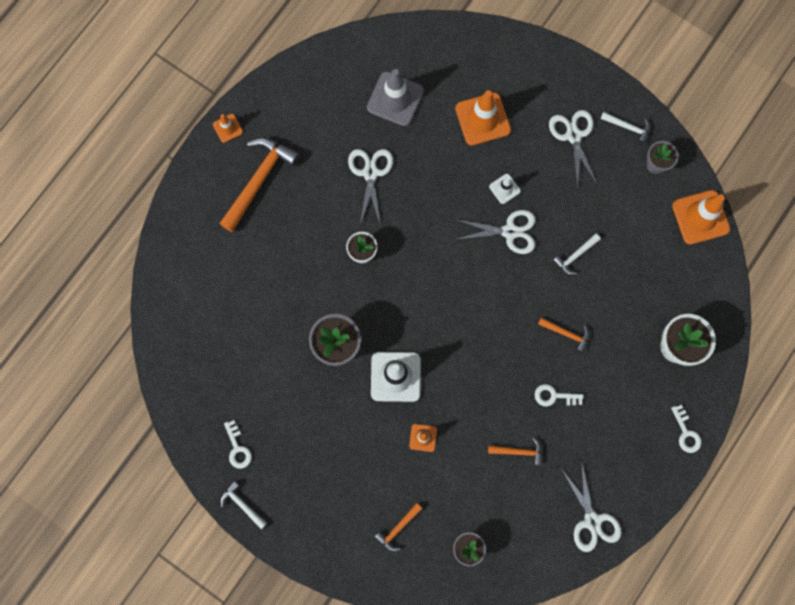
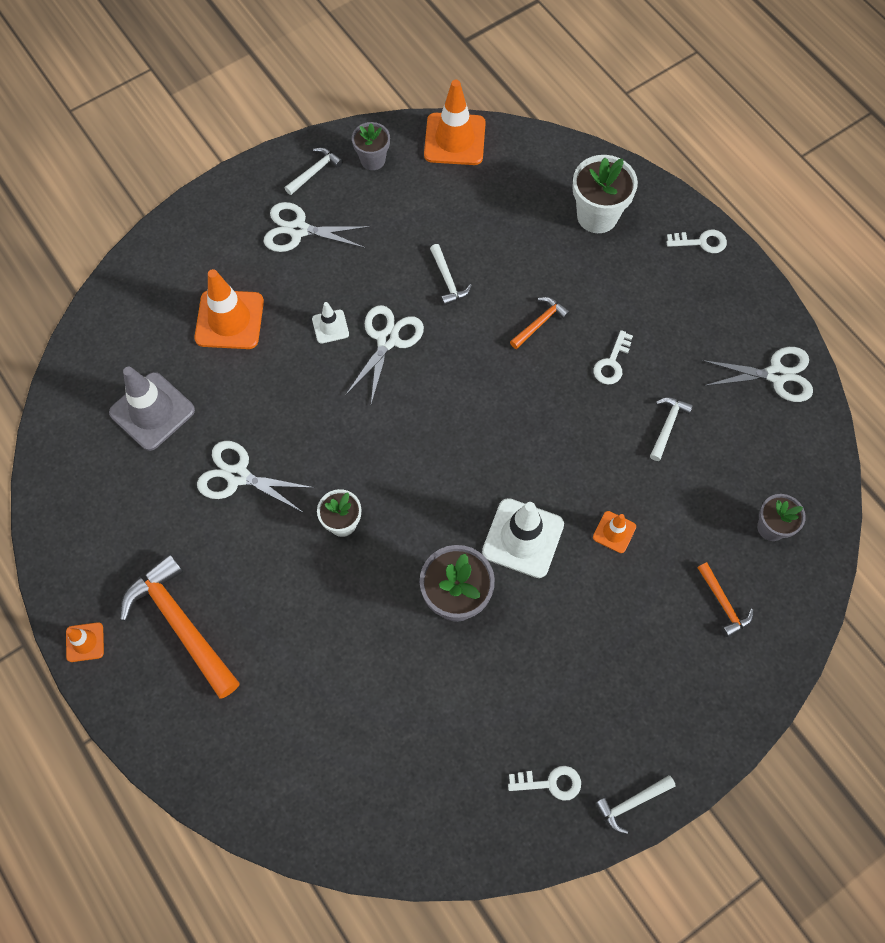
camera: 70 degrees left, 10 degrees down
(519, 451) = (667, 425): orange hammer -> white hammer

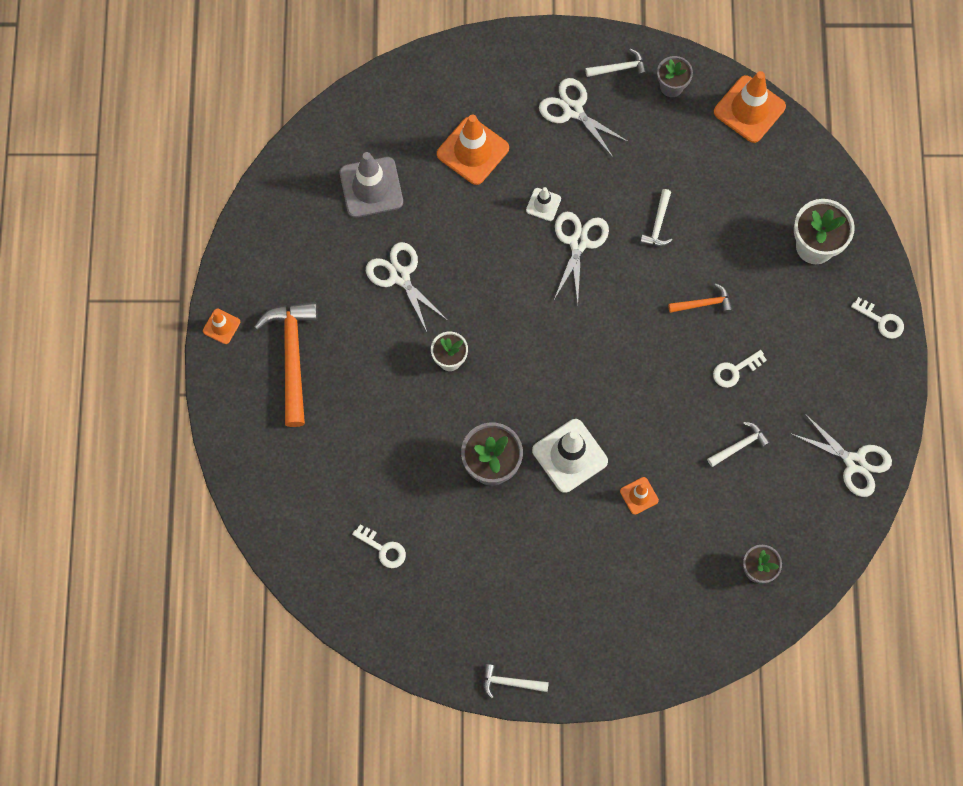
camera: 35 degrees right, 5 degrees up
(388, 340) = (578, 242): white scissors -> white scissors turned 45 degrees counterclockwise
(550, 783) = (465, 632): white key -> white key (383, 549)
(723, 604) = (678, 599): orange hammer -> none

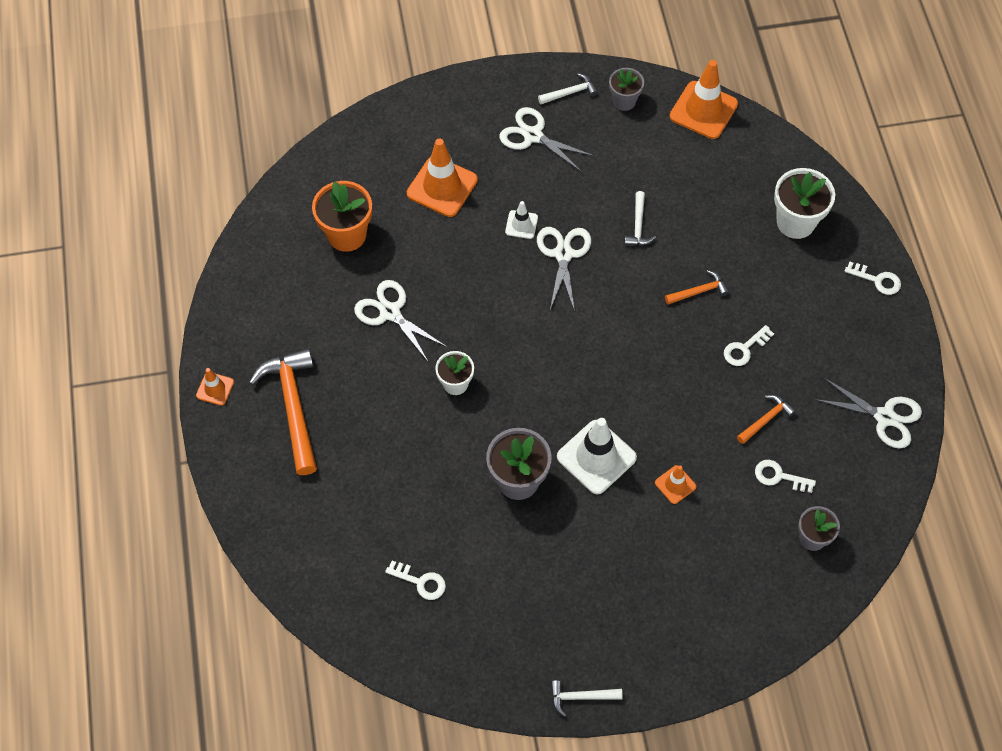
camera: 10 degrees left, 10 degrees down
(371, 187) = (347, 235): grey traffic cone -> orange flower pot
(739, 504) = (779, 476): none -> white key
(740, 445) = (766, 419): white hammer -> orange hammer

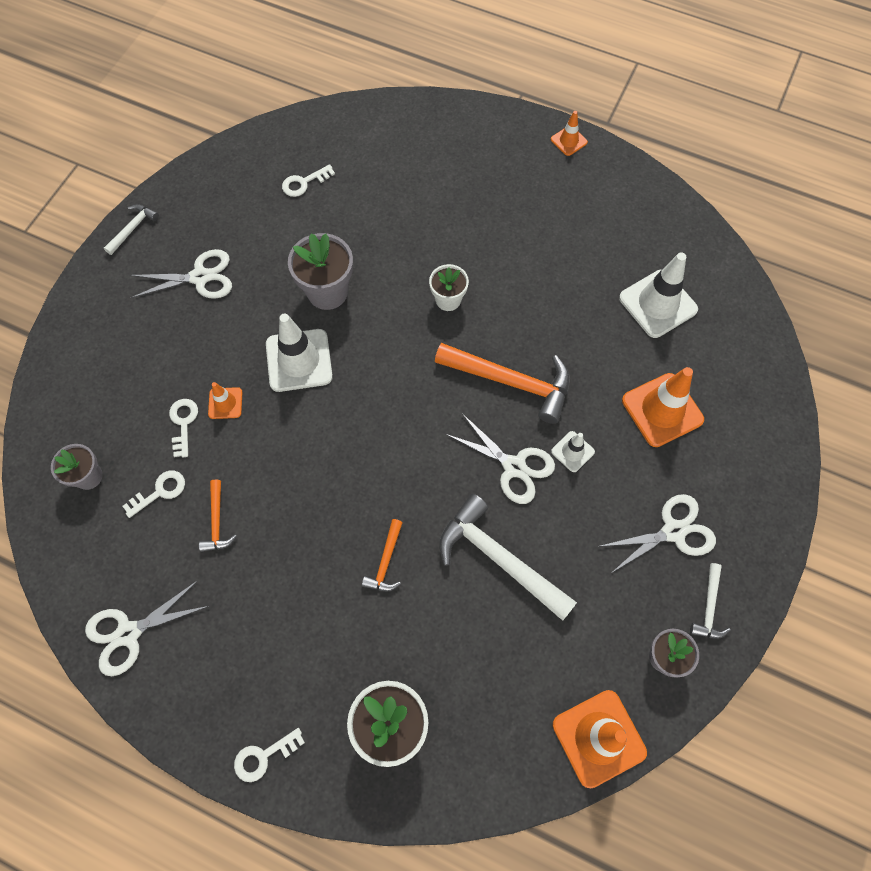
camera: 125 degrees right, 5 degrees up
(293, 406) = (514, 181): orange hammer -> orange hammer (511, 382)
(347, 235) = (658, 304): orange flower pot -> white traffic cone
(390, 312) = (553, 292): white scissors -> white scissors (200, 277)
(638, 225) = (498, 558): white hammer -> white hammer, size x2.02
(744, 349) = (296, 557): white key -> white key (183, 423)

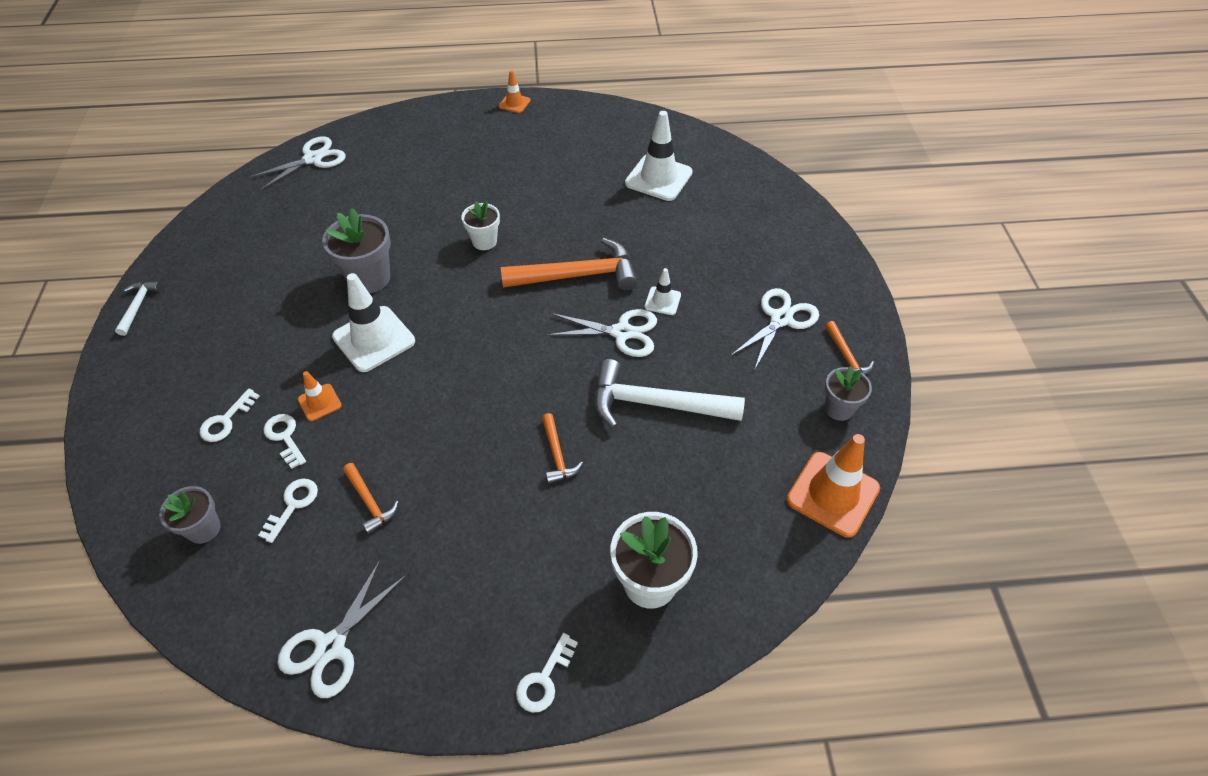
camera: 30 degrees left, 15 degrees down
(200, 277) = (234, 316): white scissors -> white scissors (313, 159)
(304, 183) = (297, 210): white key -> white key (226, 420)
(662, 410) = (712, 243): orange traffic cone -> none
(709, 607) = (846, 357): white hammer -> orange hammer

